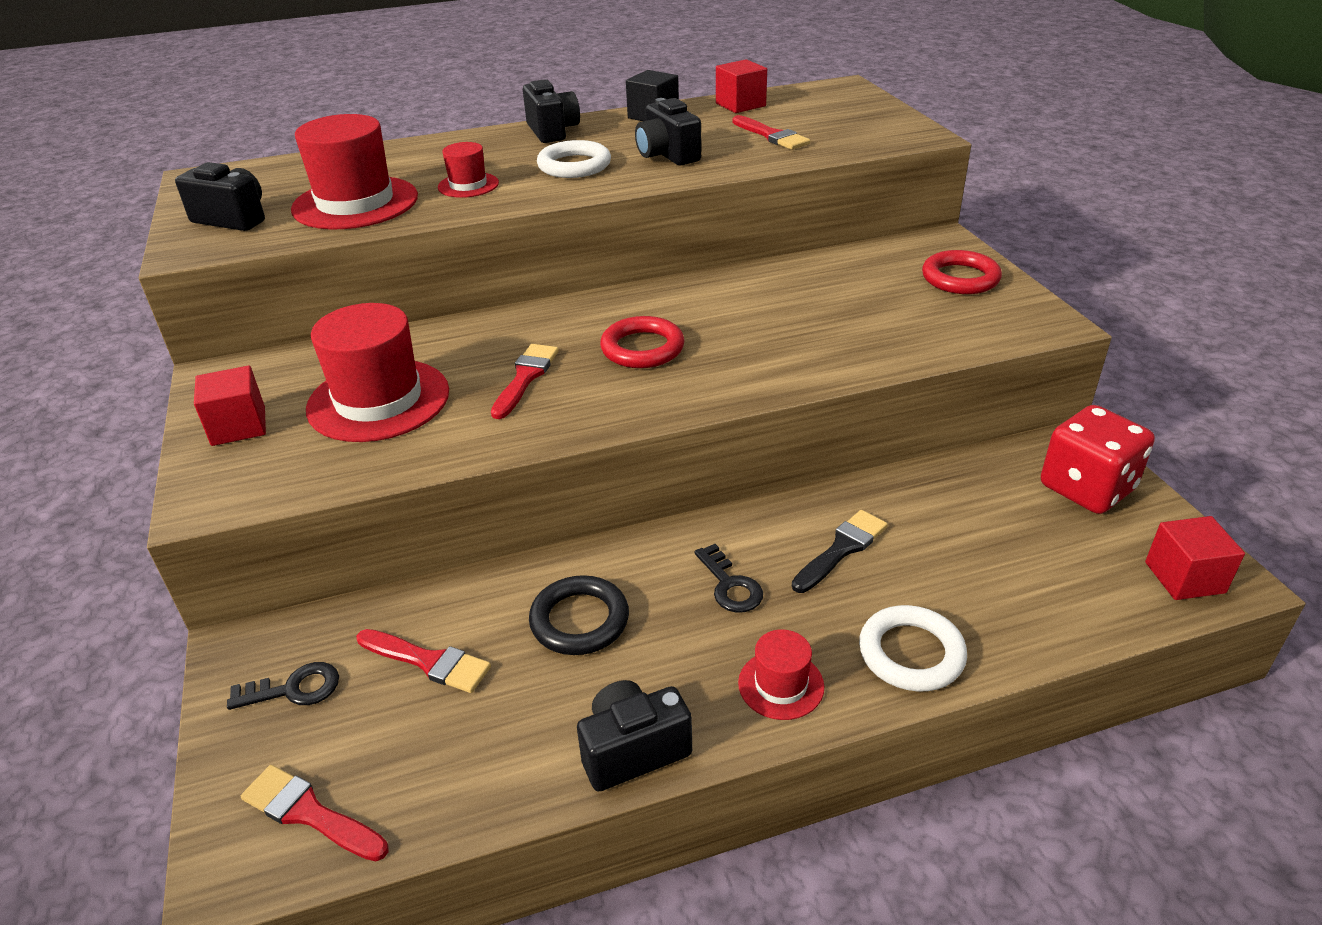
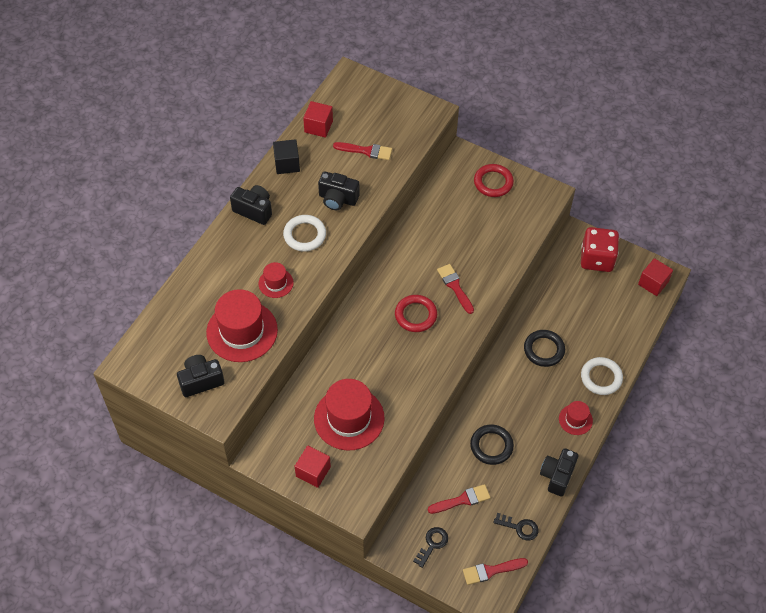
camera: 45 degrees left, 20 degrees up
(525, 378) = (390, 364): red brush -> red brush (455, 287)
(730, 585) = (523, 393): black key -> black key (519, 527)
(841, 549) = (544, 350): black brush -> black ring

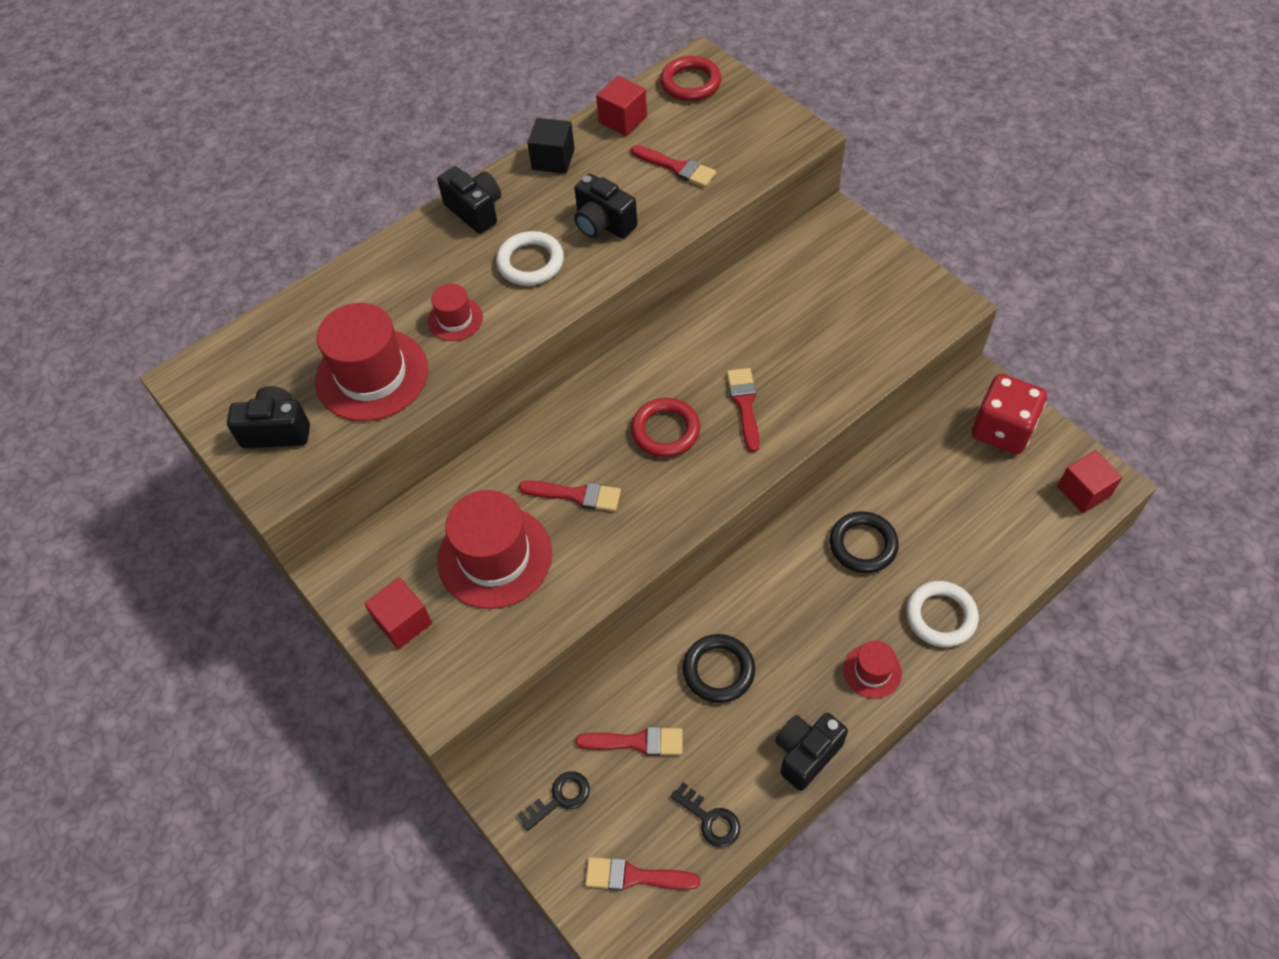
camera: 25 degrees right, 0 degrees up
(380, 368) = (576, 495): none -> red brush
(493, 182) = (868, 268): red ring -> red ring (690, 83)

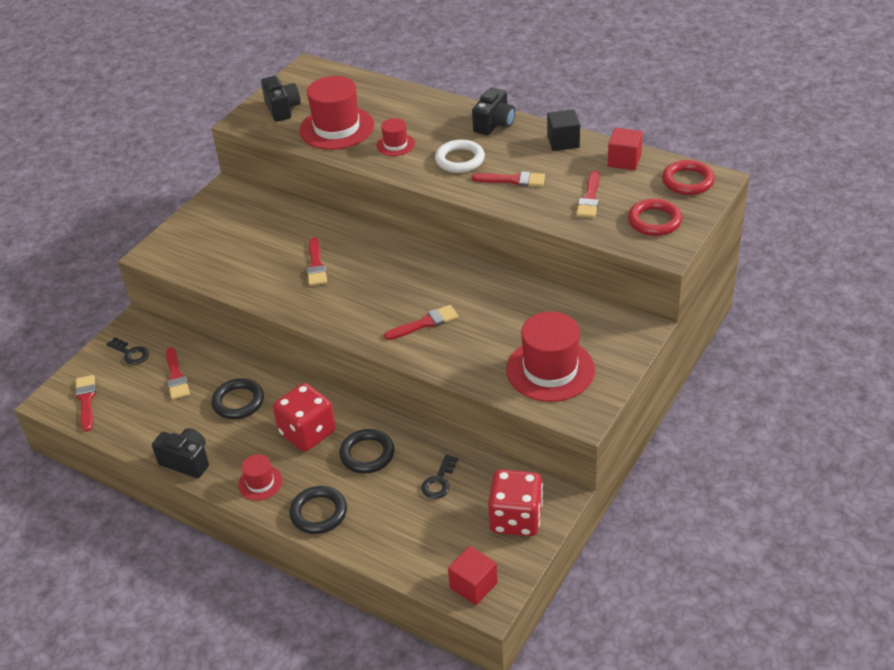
camera: 70 degrees right, 15 degrees down
(403, 622) = (201, 224): red cube -> none
(495, 557) = (257, 245): red hat -> red hat (550, 370)
(603, 224) = (512, 180): black camera -> red brush
(665, 431) = (385, 291): red ring -> red ring (654, 221)
(710, 819) = (130, 425): black key -> black key (439, 481)
(804, 601) = (307, 433): none -> red dice
(941, 616) = (318, 513): white ring -> black ring

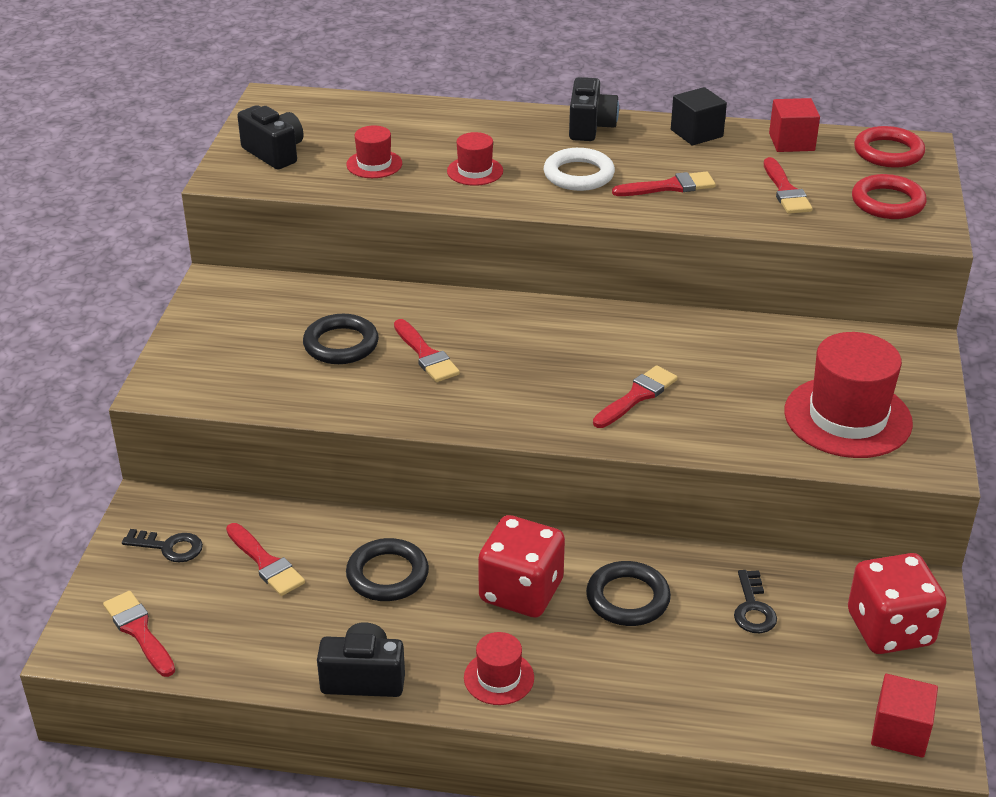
camera: 25 degrees left, 5 degrees down
(318, 513) = (615, 696): black ring -> black ring (341, 344)
(337, 128) = (374, 164): red hat -> red hat, size x0.50

